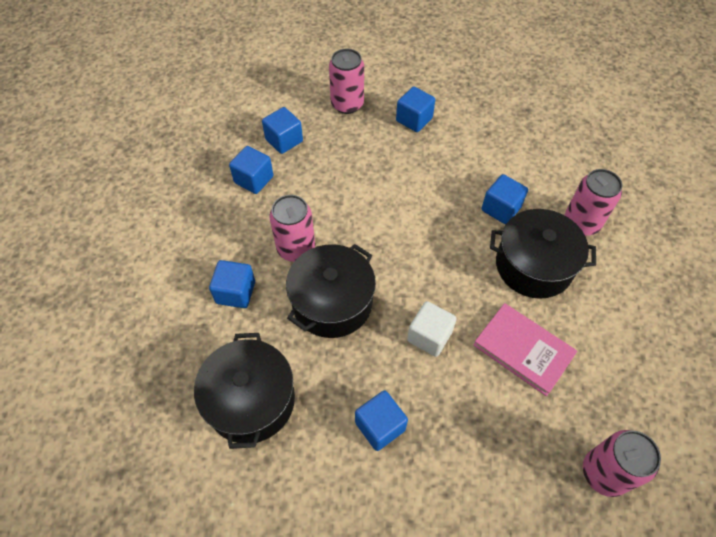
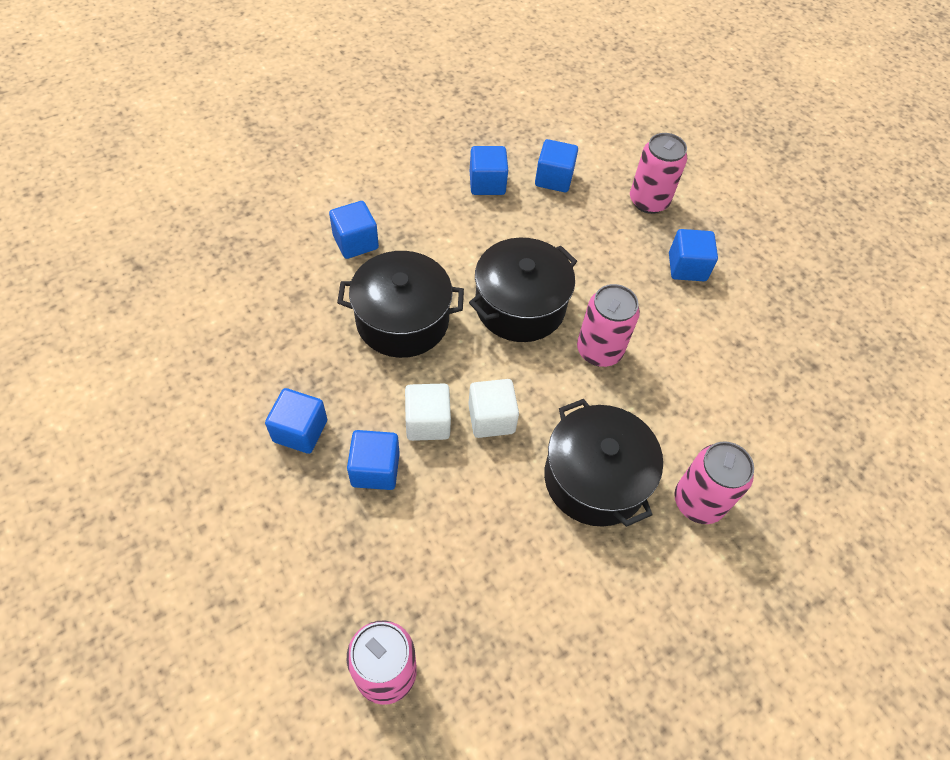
camera: 50 degrees right, 0 degrees up
(251, 400) = (258, 316): black pot -> black pot (520, 306)
(296, 248) = (438, 259): pink can -> pink can (599, 350)
(452, 296) = (491, 418): none -> white cube
(501, 209) = (643, 408): blue cube -> blue cube (375, 469)
(523, 350) = (478, 519): pink book -> none

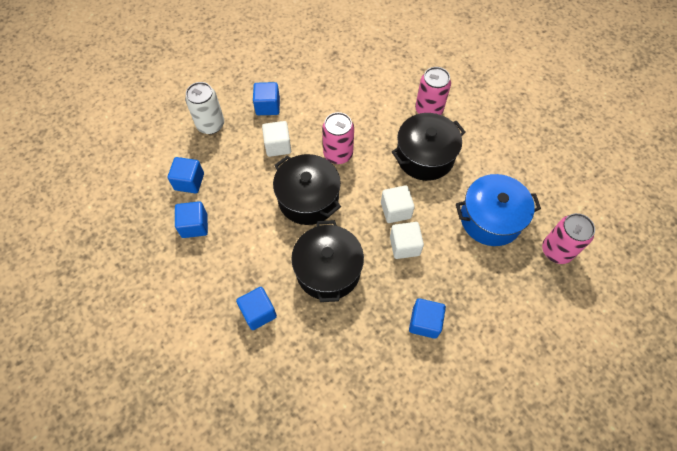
camera: 90 degrees left, 5 degrees up
(375, 469) = (442, 272): blue cube -> none
(462, 566) = (490, 219): none -> blue pot
(613, 275) = (278, 146): none -> white cube
(648, 201) = (210, 125): pink can -> white can

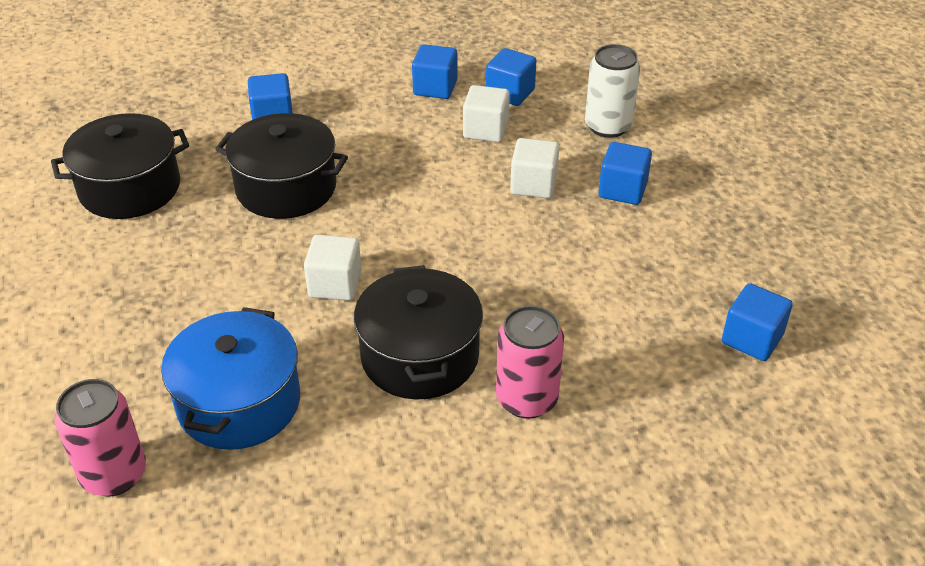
camera: 110 degrees right, 20 degrees down
(308, 198) = (416, 195): black pot -> black pot (130, 188)
(338, 154) = (483, 246): pink can -> none
(404, 246) = (267, 276): white cube -> white cube (485, 130)
(424, 322) = (136, 260): blue cube -> blue cube (752, 339)

